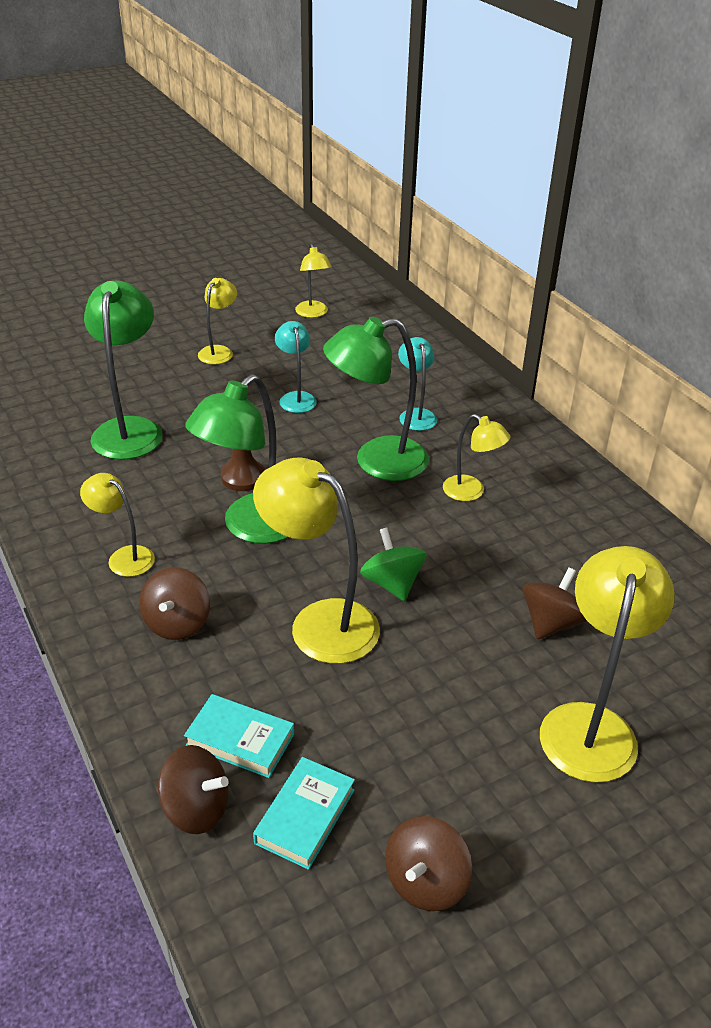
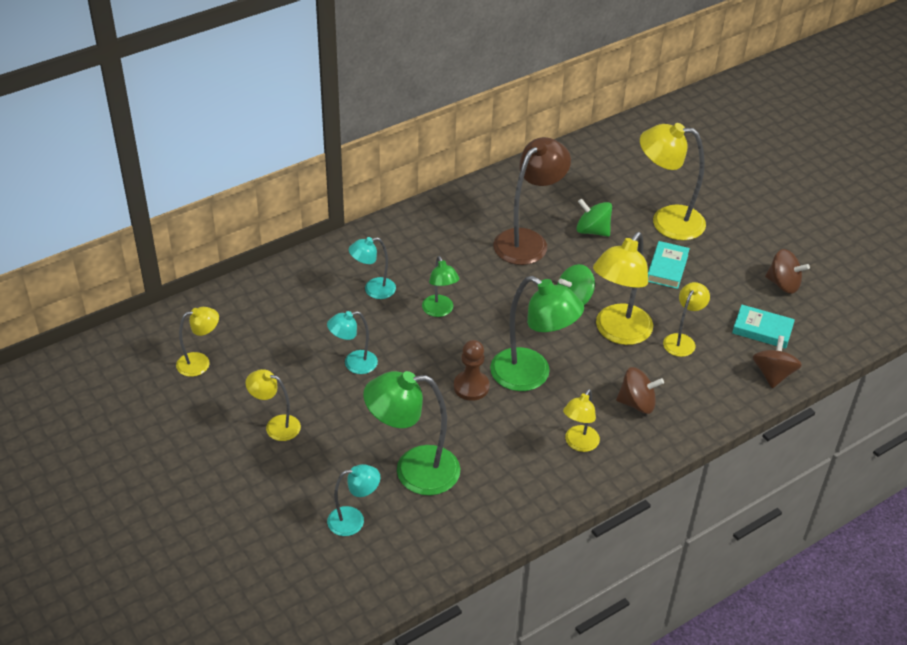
camera: 95 degrees left, 5 degrees up
(81, 391) = (354, 520): none -> turquoise lamp
(240, 740) = (722, 361): turquoise book -> turquoise book (667, 268)
(376, 461) = (439, 311): green lamp -> green lamp, size x0.56
(471, 492) = (470, 261): yellow lamp -> yellow lamp (682, 340)
(519, 549) = (528, 240): none -> brown lamp
(551, 623) = (592, 231): brown spinning top -> green spinning top

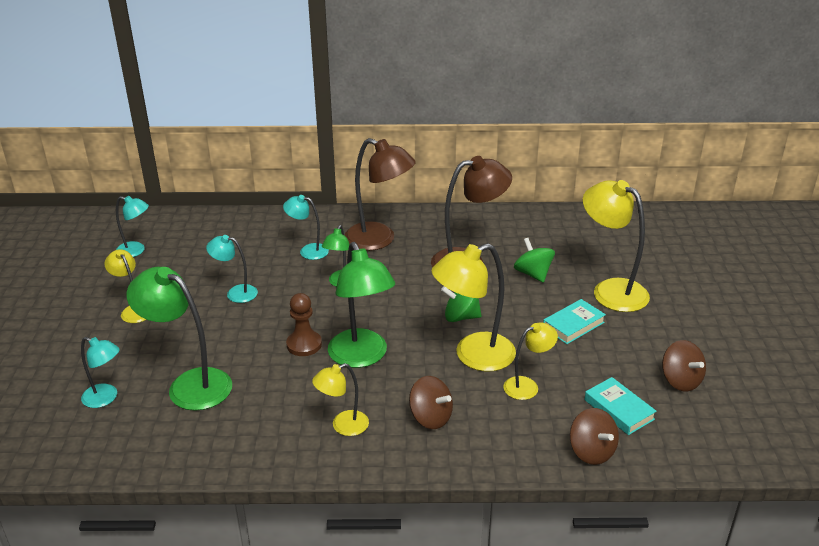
camera: 35 degrees right, 10 degrees down
(200, 362) = (136, 251): yellow lamp -> turquoise lamp
(427, 250) = (379, 240): none -> brown lamp
(773, 374) = (591, 451): brown spinning top -> brown spinning top turned 105 degrees clockwise

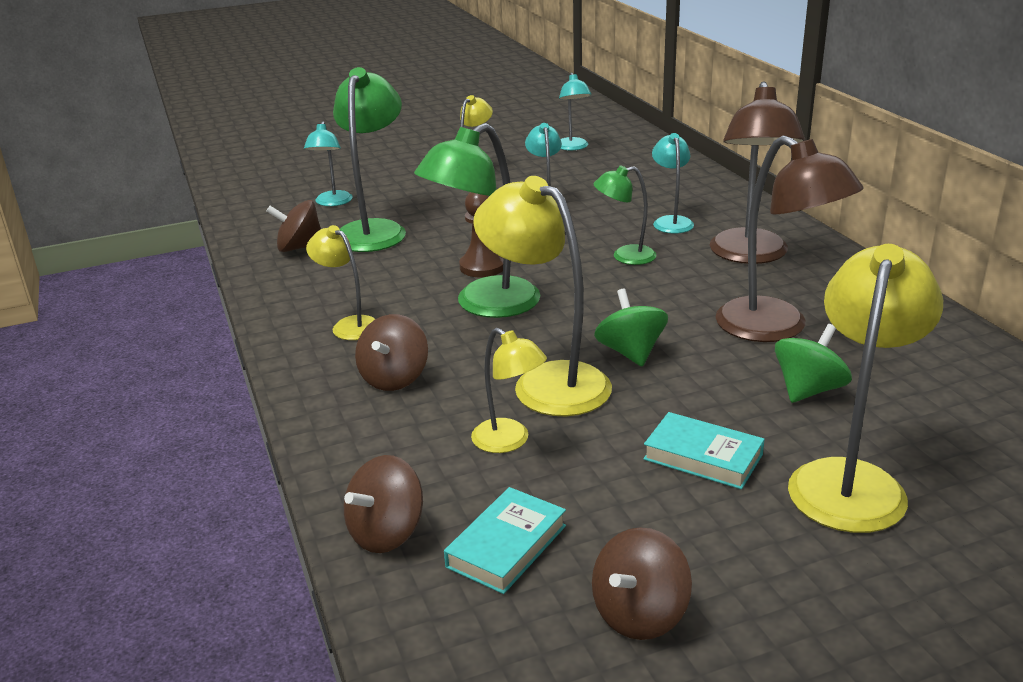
camera: 70 degrees right, 5 degrees down
(183, 432) = (300, 248): none -> brown spinning top

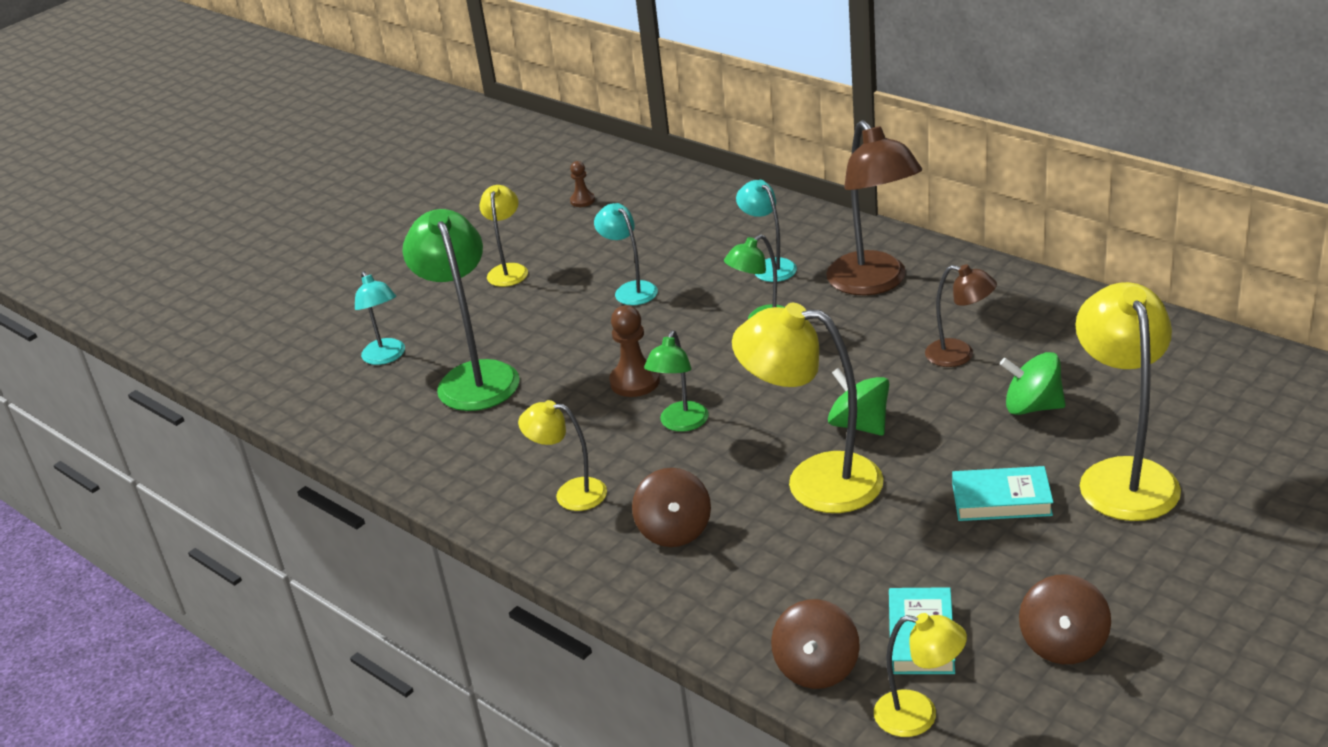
camera: 25 degrees left, 5 degrees up
(300, 248) = (415, 425): brown spinning top -> none
(485, 305) = (681, 424): green lamp -> green lamp, size x0.56
(509, 441) = (837, 549): yellow lamp -> yellow lamp (919, 715)
(573, 147) = (582, 200): turquoise lamp -> brown pawn
(776, 328) = (959, 355): brown lamp -> brown lamp, size x0.56
(808, 390) = (1032, 407): green spinning top -> green spinning top turned 90 degrees counterclockwise

